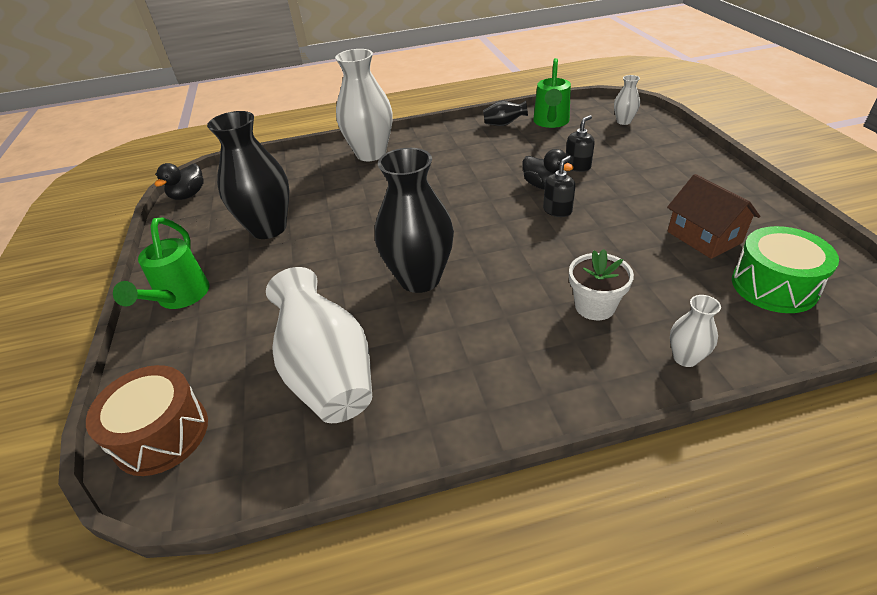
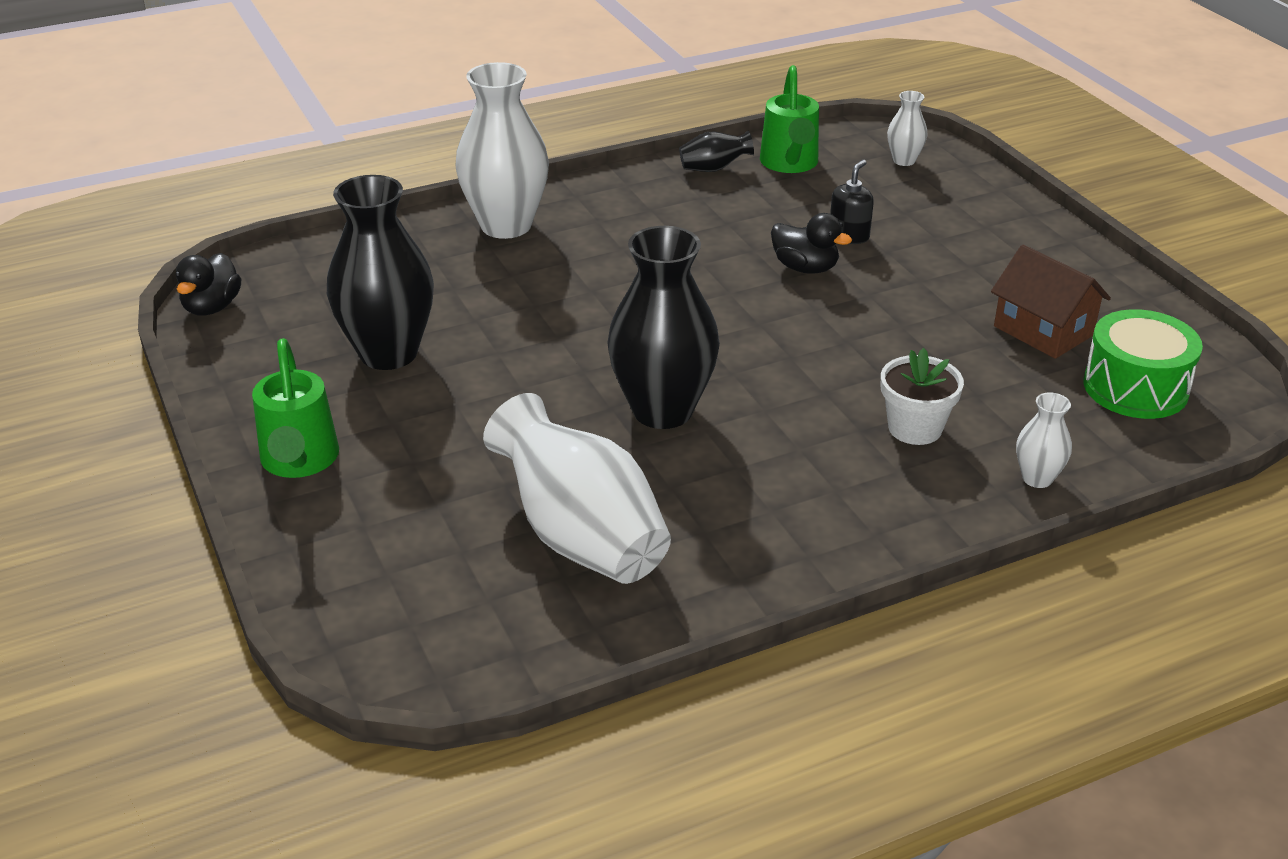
camera: 15 degrees left, 5 degrees down
(161, 434) = (380, 626): brown drum -> none
(557, 210) = (834, 304): black soap dispenser -> none

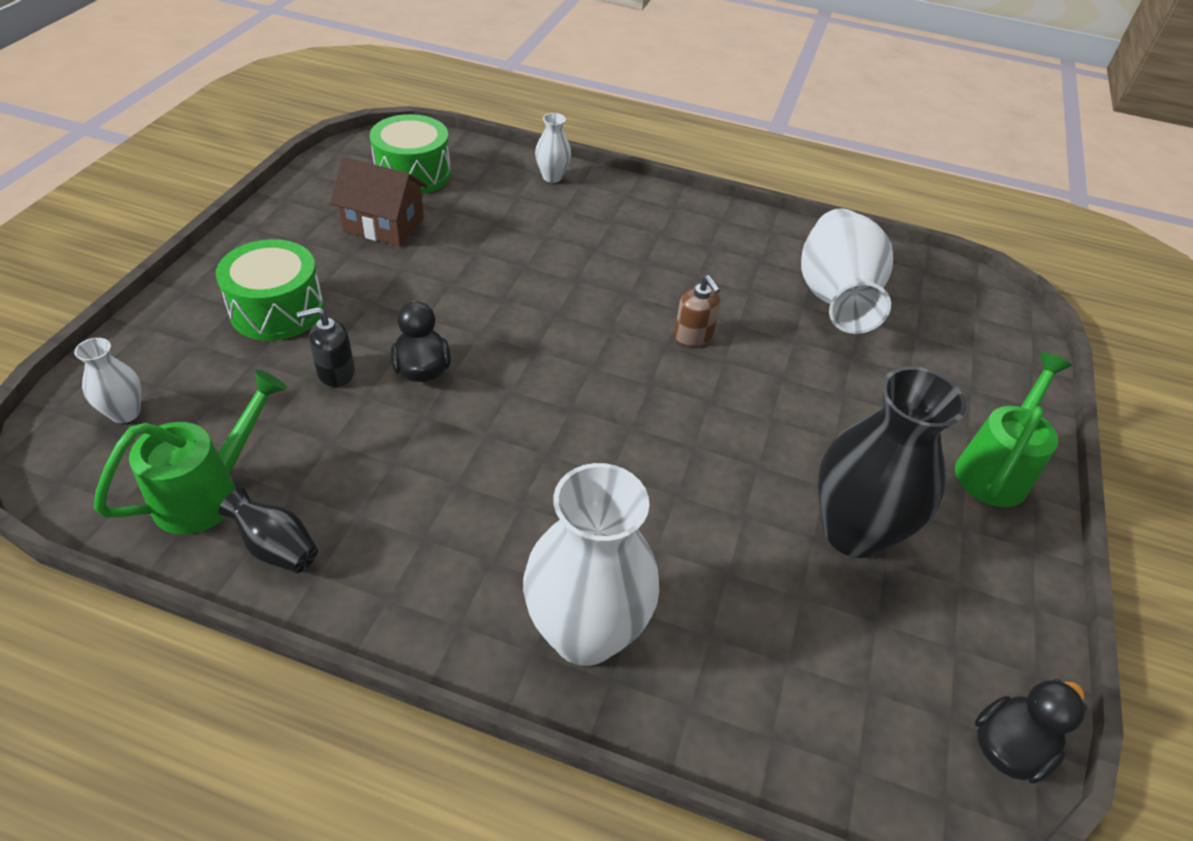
camera: 140 degrees left, 10 degrees up
(662, 410) = (693, 336): black vase -> brown soap dispenser
(915, 428) = (564, 231): white flower pot -> none
(960, 240) = (277, 310): none -> green drum
(1043, 331) = (383, 225): brown house -> brown house turned 75 degrees counterclockwise

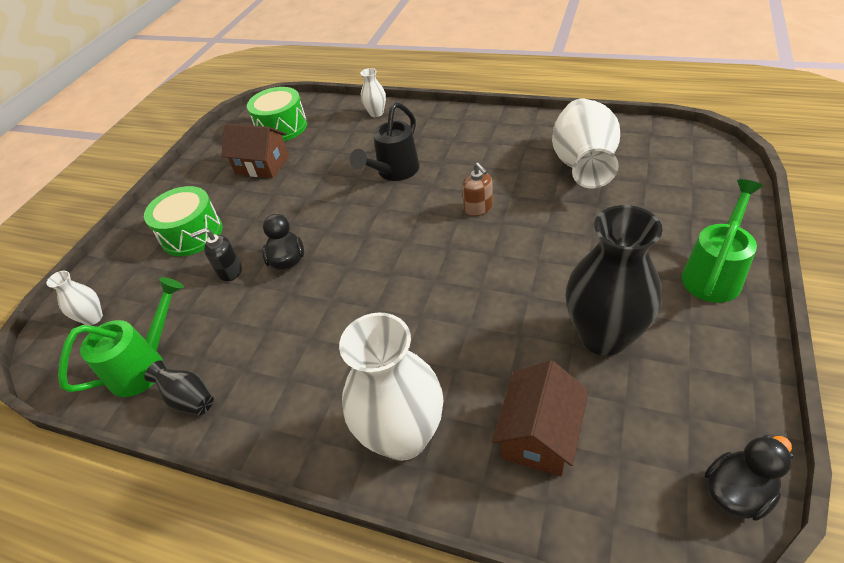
camera: 10 degrees right, 0 degrees up
(576, 267) = (394, 172): none -> black watering can
(766, 651) = (539, 435): none -> brown house

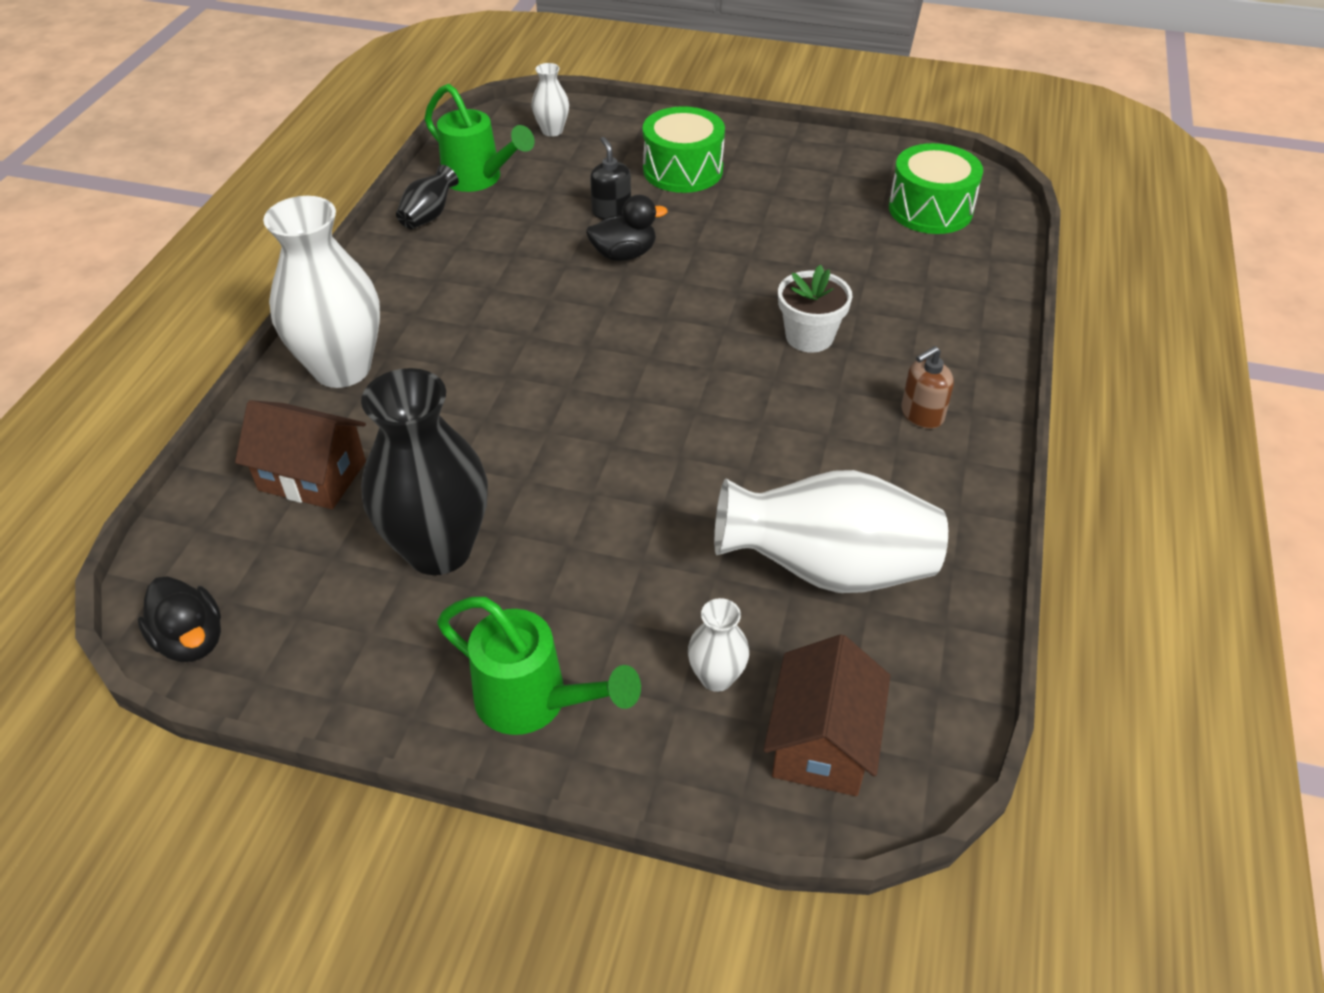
camera: 80 degrees right, 0 degrees up
(262, 165) = (829, 204): brown house -> brown house (822, 742)
(376, 113) = (981, 306): white vase -> white vase (716, 677)
(394, 172) = (809, 337): black watering can -> white flower pot
(478, 208) = (716, 431): brown soap dispenser -> brown soap dispenser (922, 414)

